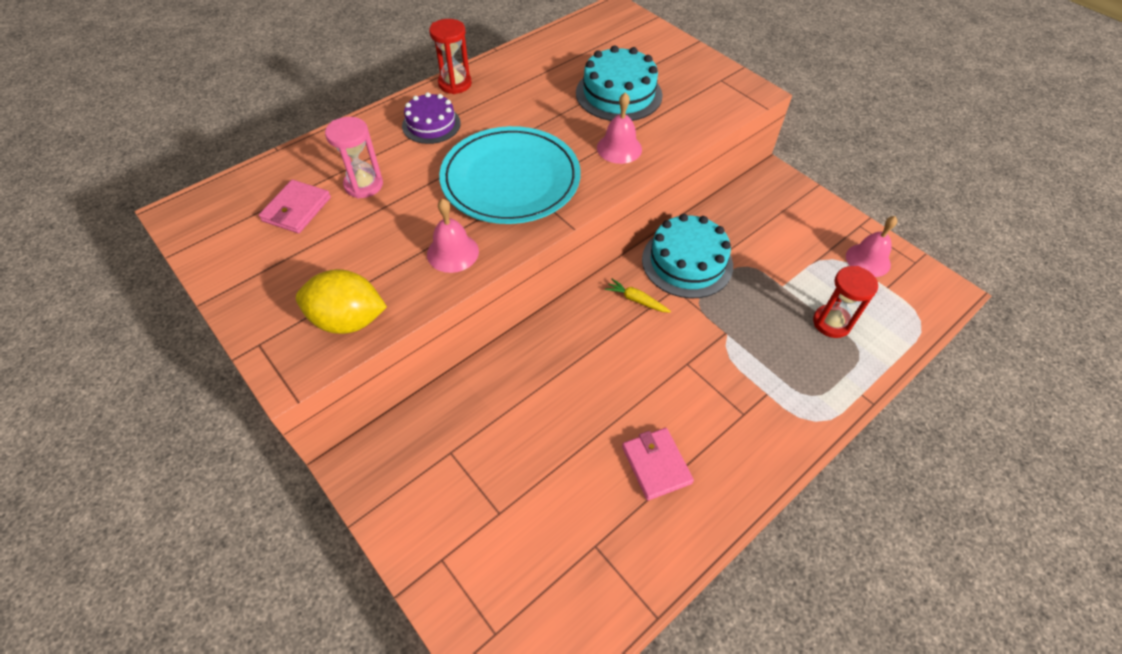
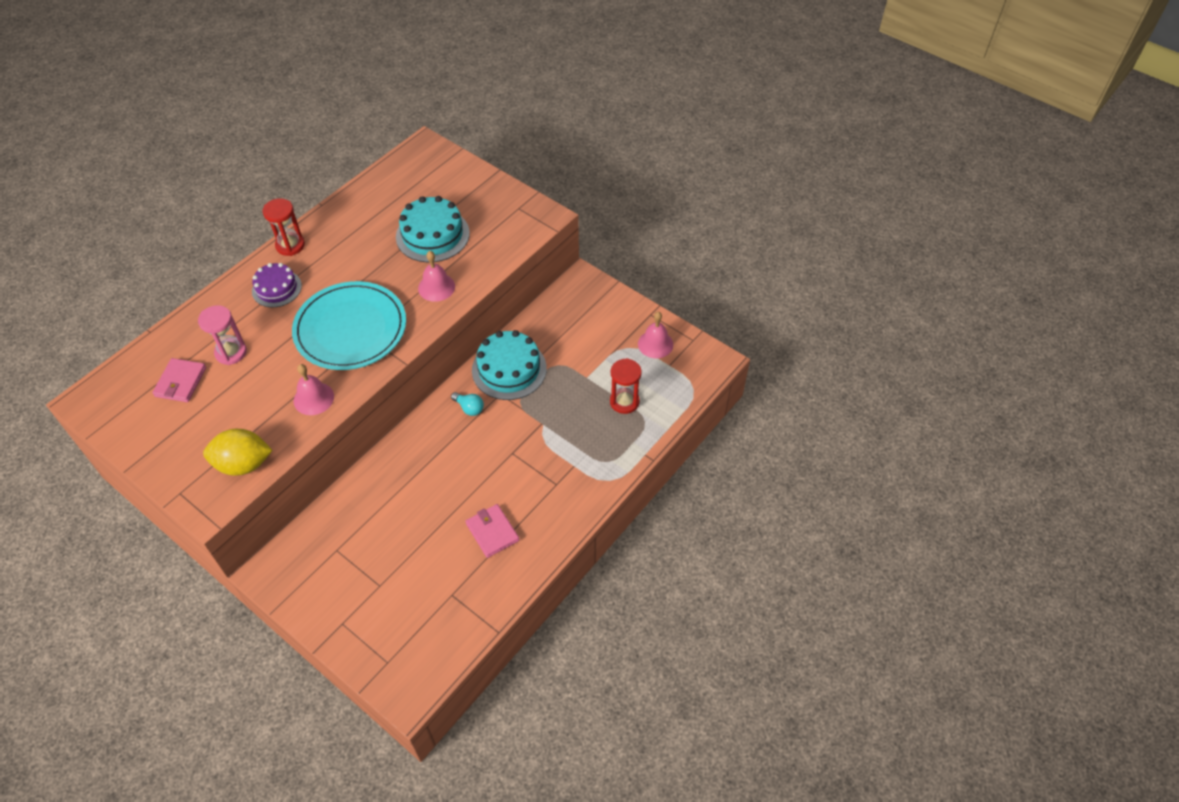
camera: 10 degrees left, 0 degrees up
(636, 300) = (469, 408): yellow carrot -> turquoise light bulb

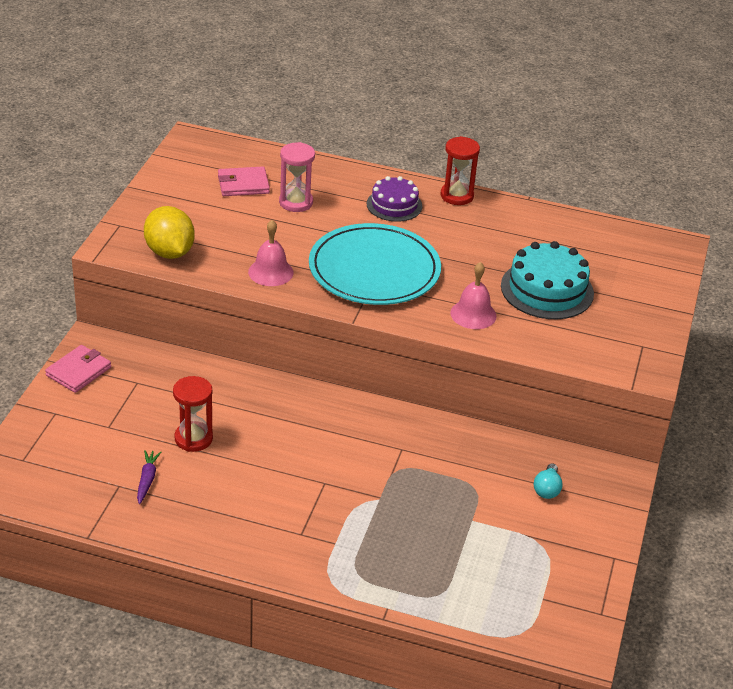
camera: 65 degrees right, 15 degrees down
(454, 572) = (147, 480): none -> purple carrot
(469, 408) = (366, 429): turquoise light bulb -> turquoise light bulb (547, 489)
(492, 532) = (211, 496): pink wallet -> pink wallet (78, 371)
(509, 369) = (441, 446): turquoise cake -> none
(624, 402) = (456, 566): red hourglass -> red hourglass (193, 438)
(655, 344) = (568, 575): pink bell -> none

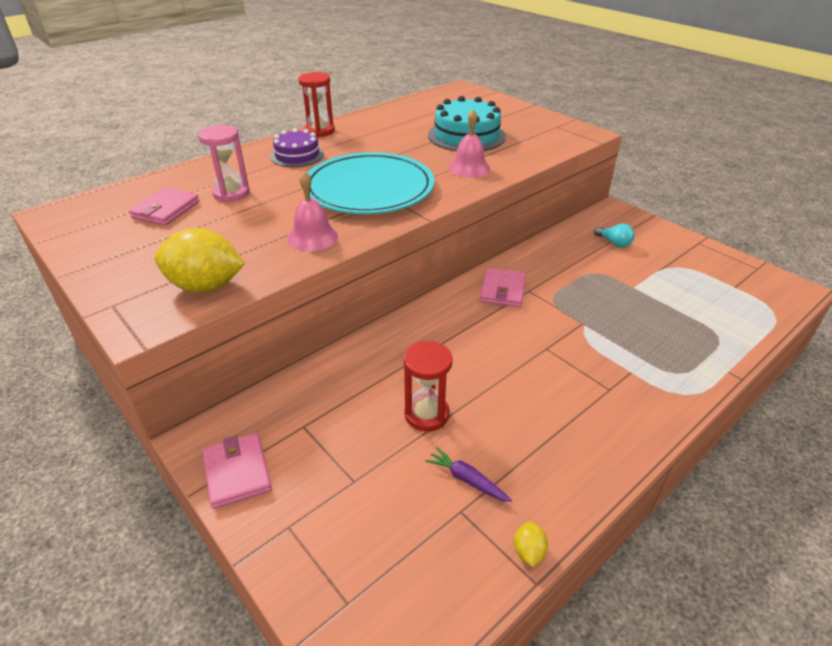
camera: 55 degrees left, 0 degrees up
(108, 527) = (528, 551): none -> yellow lemon
(387, 431) = (502, 290): none -> pink wallet

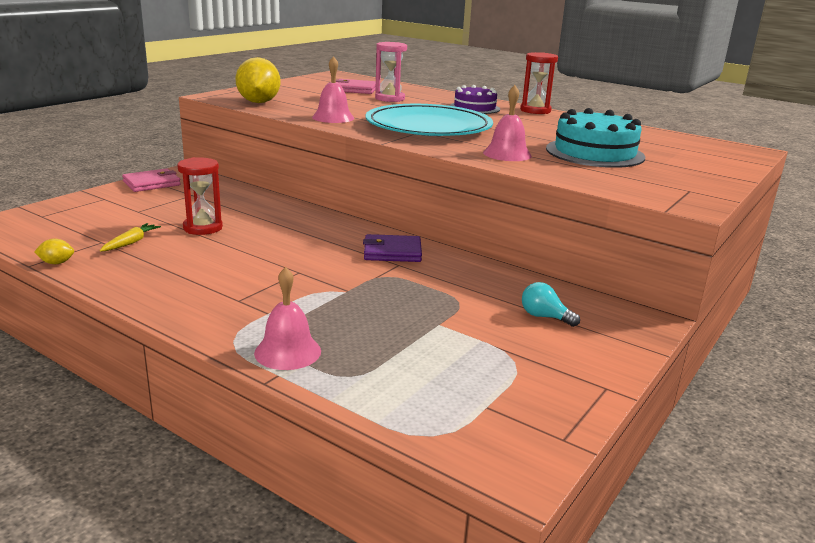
camera: 75 degrees right, 15 degrees down
(466, 479) = (131, 242): purple carrot -> yellow carrot
(502, 290) = (392, 252): pink wallet -> purple wallet
(614, 243) = (544, 317): turquoise light bulb -> turquoise light bulb turned 90 degrees clockwise
(694, 364) = (287, 352): none -> pink bell

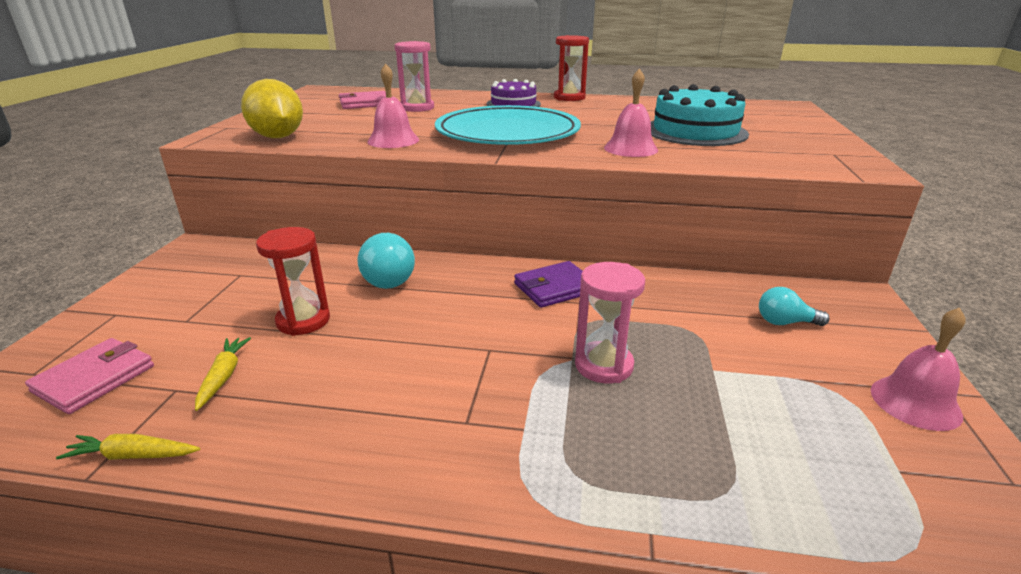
camera: 25 degrees left, 5 degrees up
(56, 263) = (133, 456): yellow lemon -> yellow carrot
(152, 183) = (167, 272): pink wallet -> pink wallet (94, 379)
(281, 218) = (386, 278): none -> turquoise light bulb
(287, 352) = (617, 485): pink bell -> pink bell (915, 402)
(363, 300) = (604, 365): none -> pink hourglass

